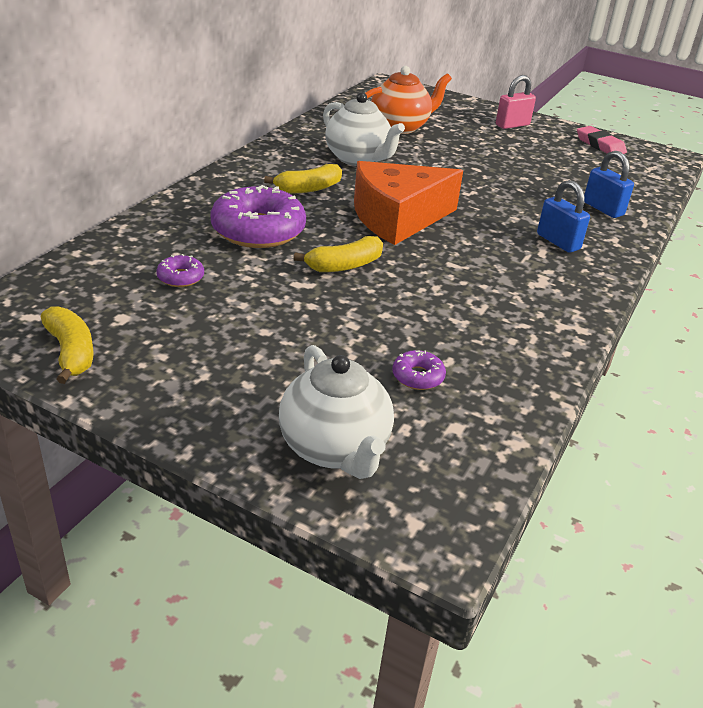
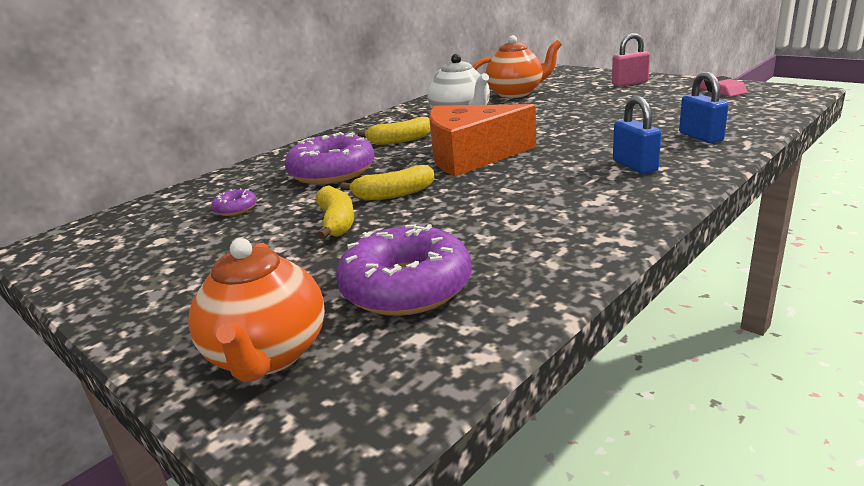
camera: 20 degrees right, 10 degrees down
(71, 352) = (93, 267): yellow banana -> yellow banana (336, 222)
(335, 448) = (268, 355): white teapot -> orange teapot
(418, 376) = (406, 287): purple donut -> purple donut, size x2.24

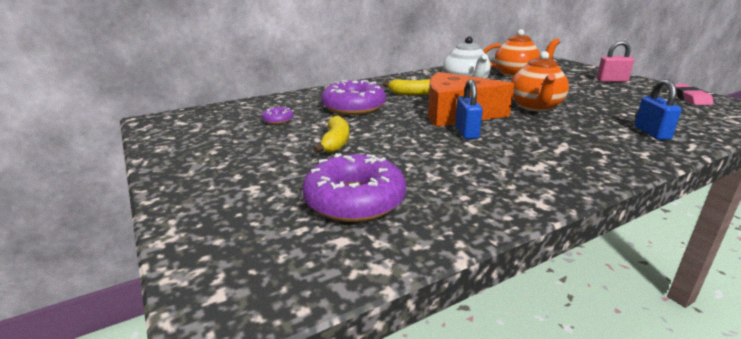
camera: 15 degrees right, 0 degrees up
(268, 355) = (235, 226): orange teapot -> orange teapot (535, 107)
(393, 194) = (385, 131): yellow banana -> none
(634, 166) = (581, 145): blue padlock -> blue padlock (466, 132)

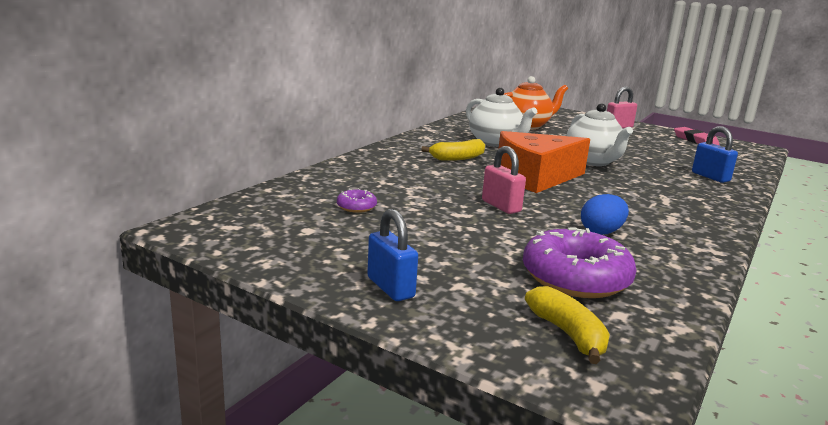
camera: 30 degrees left, 5 degrees down
(335, 143) = (466, 224): yellow banana -> yellow banana (568, 334)
(354, 107) = (419, 181): purple donut -> none
(387, 133) = (501, 206): none -> pink padlock
(444, 166) = (601, 232): none -> blue egg
(466, 132) = (571, 195): blue padlock -> blue padlock (390, 287)
(535, 107) = (593, 161): orange teapot -> white teapot

